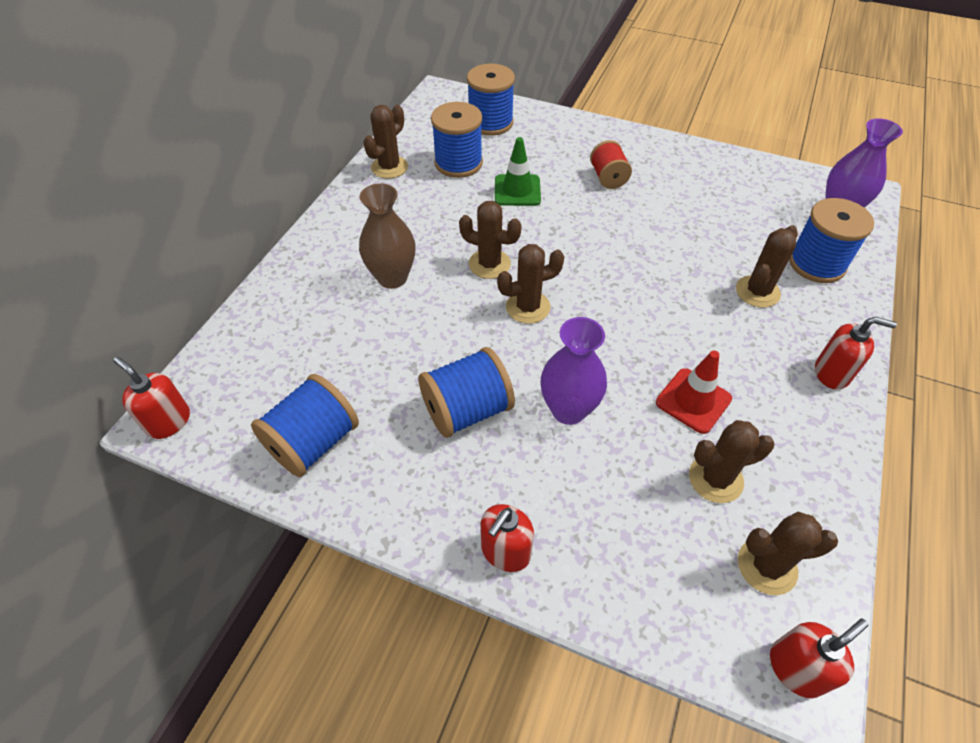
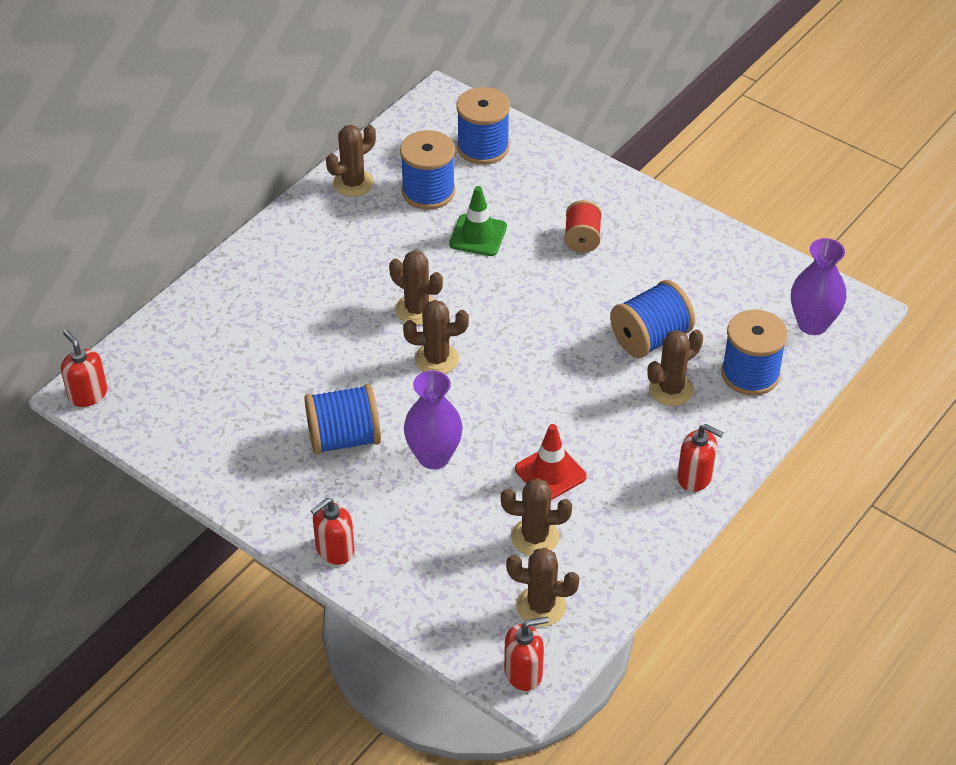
camera: 15 degrees right, 5 degrees down
(313, 442) = (204, 437): blue spool -> blue spool (650, 338)
(392, 277) = (317, 304): brown vase -> none

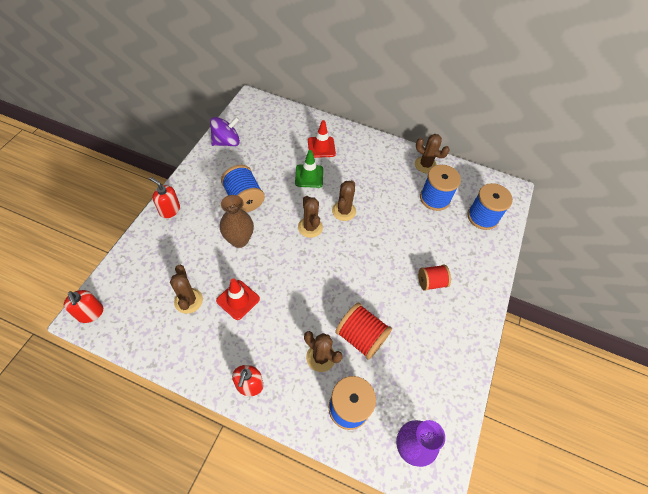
camera: 70 degrees right, 10 degrees up
(87, 394) = (250, 101): red soap dispenser -> none
(190, 447) = (226, 142): none -> purple spinning top
(259, 310) = (321, 147): none -> red traffic cone
(433, 457) = (239, 240): purple vase -> brown vase
(478, 235) = (411, 228): green traffic cone -> green traffic cone (309, 176)
(541, 606) = (138, 313): brown cactus -> none
(650, 338) = (361, 337): blue spool -> red spool

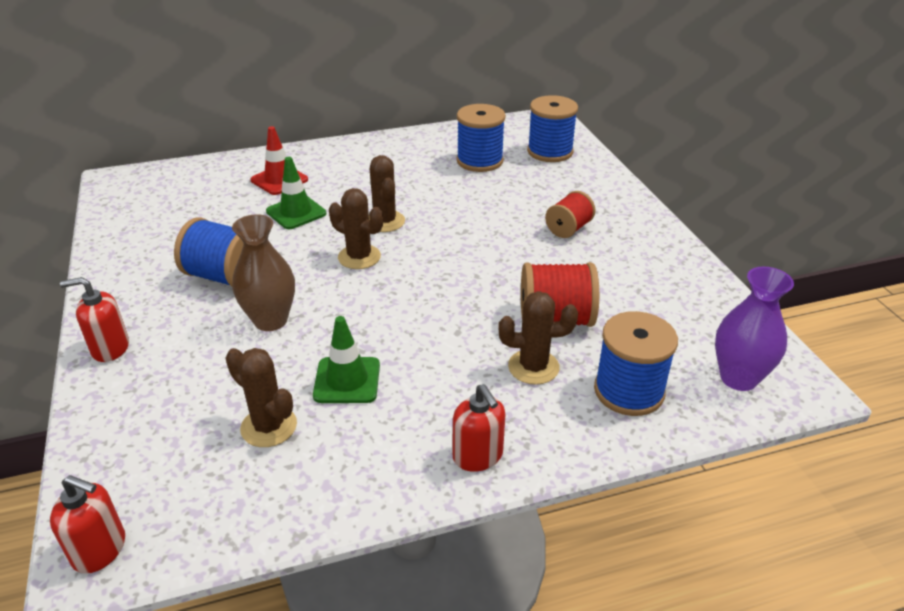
camera: 35 degrees left, 20 degrees down
(226, 142) = (124, 235): purple spinning top -> none
(238, 300) = (347, 380): red traffic cone -> green traffic cone
(425, 165) = (432, 139): brown cactus -> none

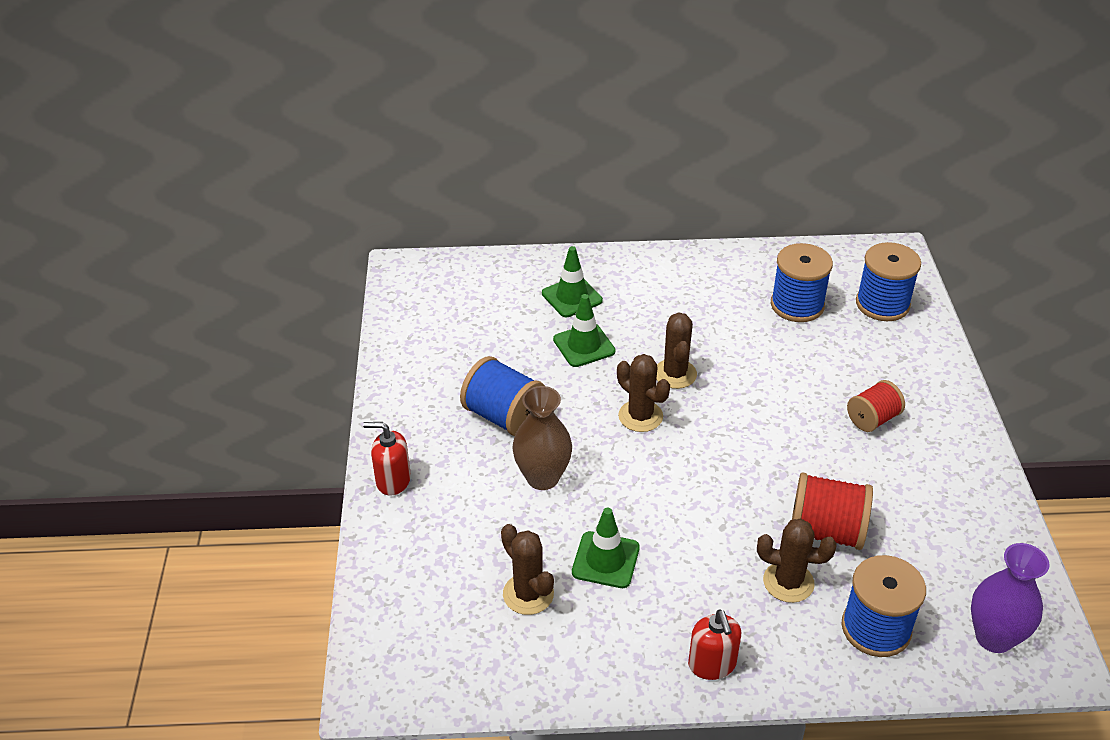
camera: 15 degrees right, 5 degrees up
(100, 550) = (380, 680): red soap dispenser -> none
(279, 180) = (572, 297): red traffic cone -> green traffic cone

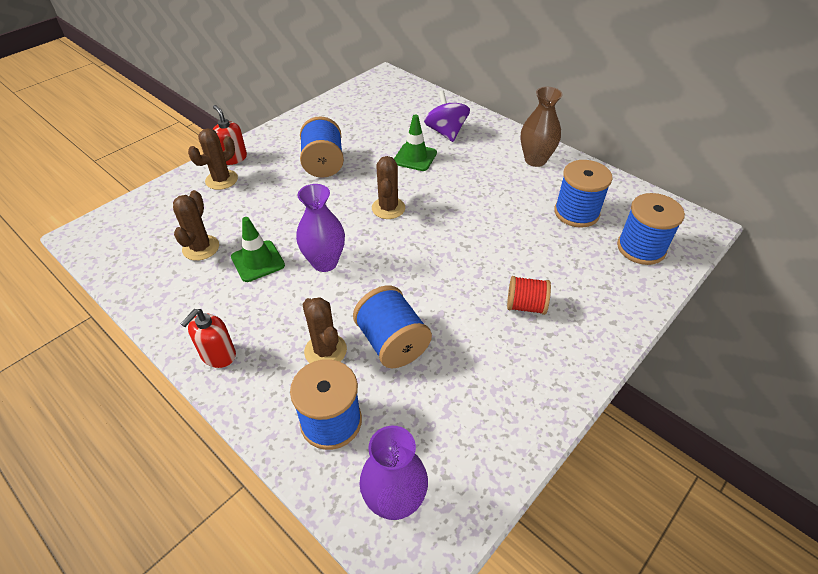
camera: 45 degrees right, 5 degrees up
(542, 478) = (294, 202): brown vase -> brown vase (535, 160)
(572, 297) = (446, 132): green traffic cone -> purple spinning top
(667, 511) = (324, 262): none -> purple vase
(675, 374) = (441, 201): brown cactus -> brown cactus (221, 180)
(826, 531) = (392, 343): red spool -> blue spool

